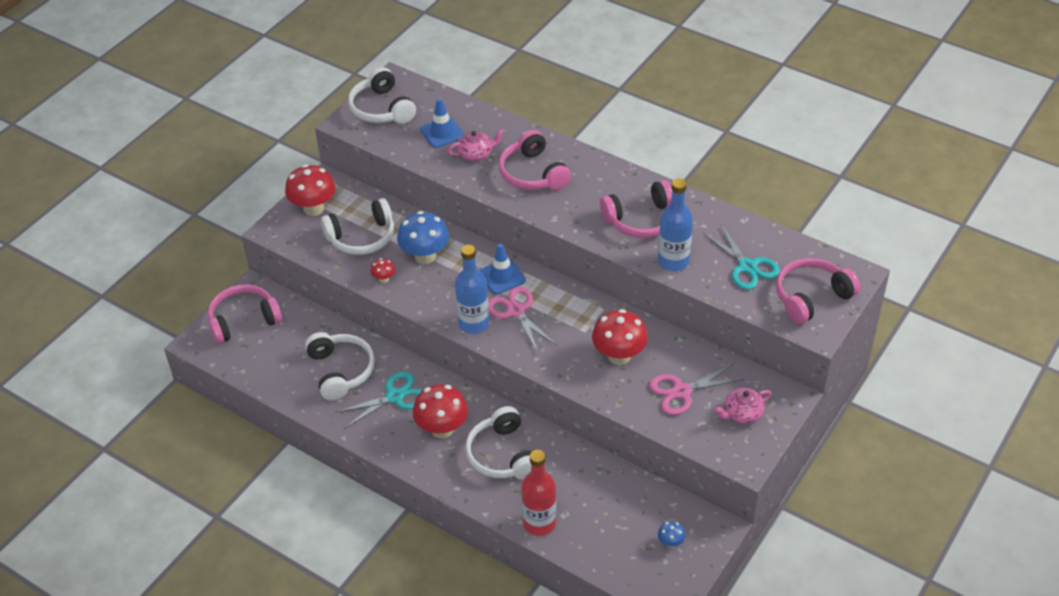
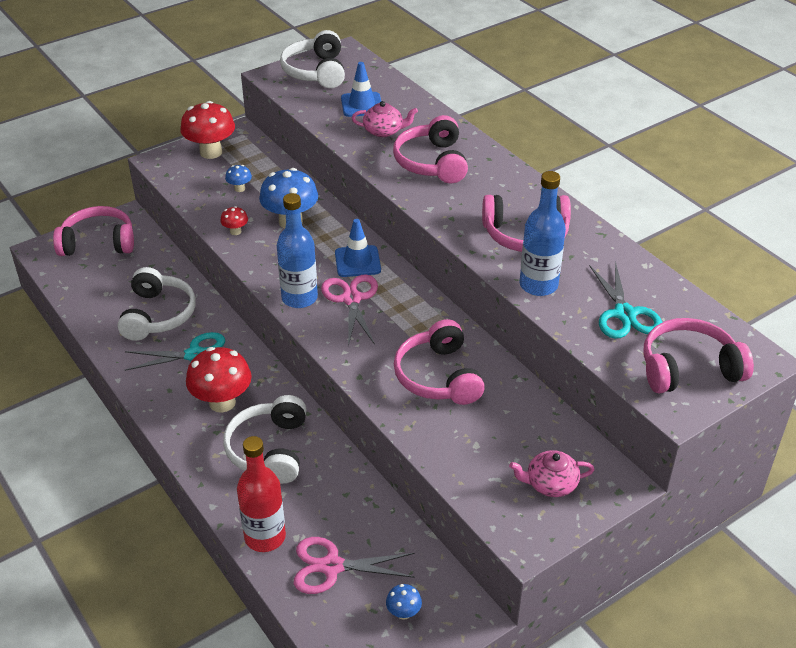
camera: 20 degrees right, 5 degrees down
(362, 237) = (239, 188): white headphones -> blue mushroom
(619, 356) = (438, 376): red mushroom -> pink headphones
(682, 391) = (490, 436): pink scissors -> pink scissors (332, 566)

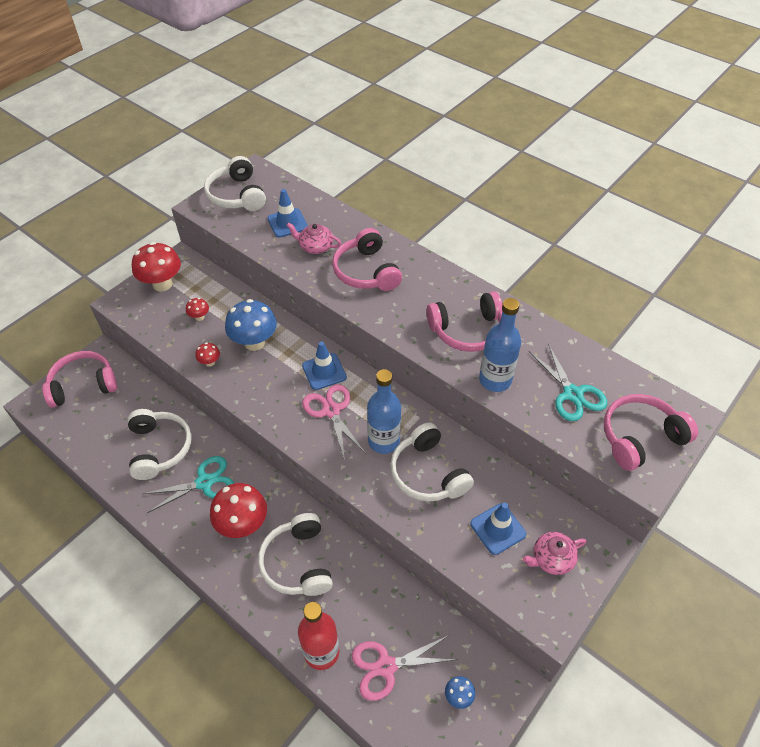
camera: 15 degrees left, 10 degrees up
(239, 188) = (199, 317): blue mushroom -> red mushroom
(299, 298) = (287, 419): blue bottle -> blue bottle (384, 441)
(384, 131) = (315, 247): pink teapot -> pink teapot turned 150 degrees counterclockwise
(438, 376) = (428, 473): pink headphones -> white headphones
(498, 443) = (498, 529): none -> blue traffic cone

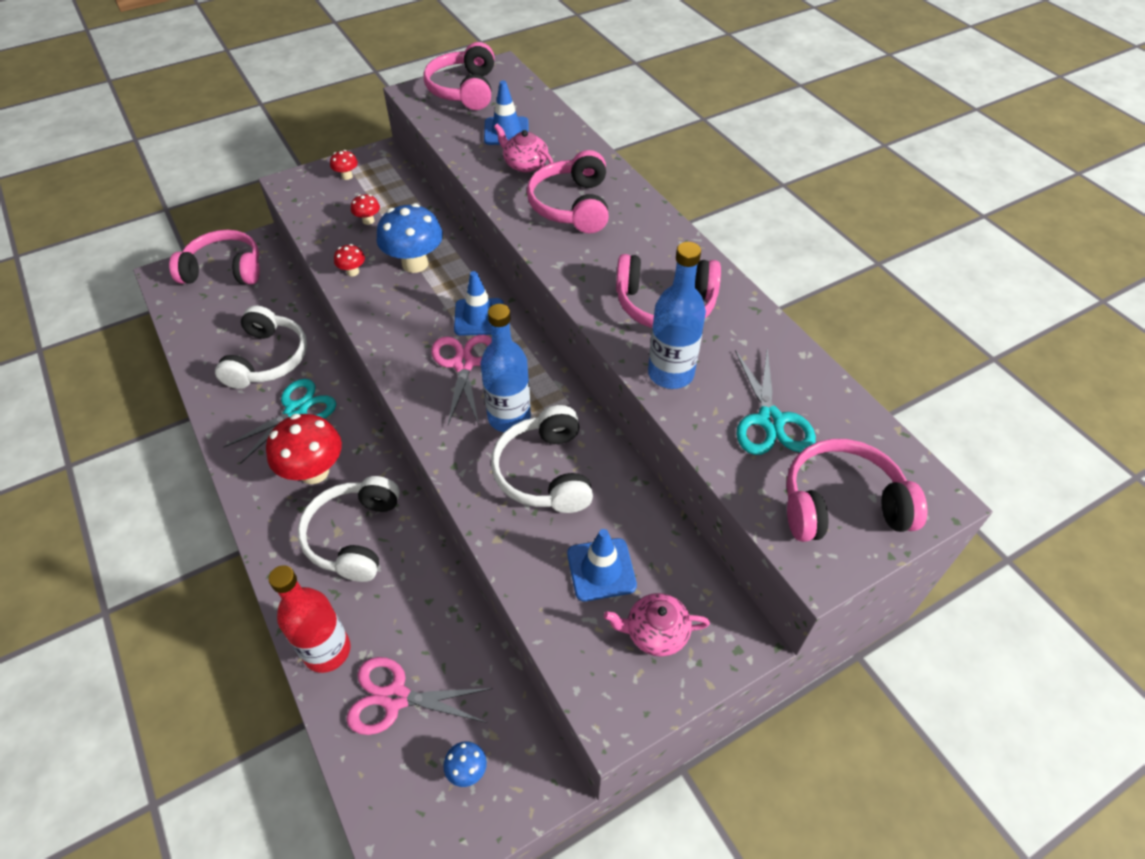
camera: 20 degrees right, 0 degrees up
(162, 284) = (347, 176): red mushroom -> red mushroom, size x0.47
(204, 482) = (296, 411): turquoise scissors -> turquoise scissors turned 45 degrees counterclockwise
(237, 195) = (464, 90): white headphones -> pink headphones

